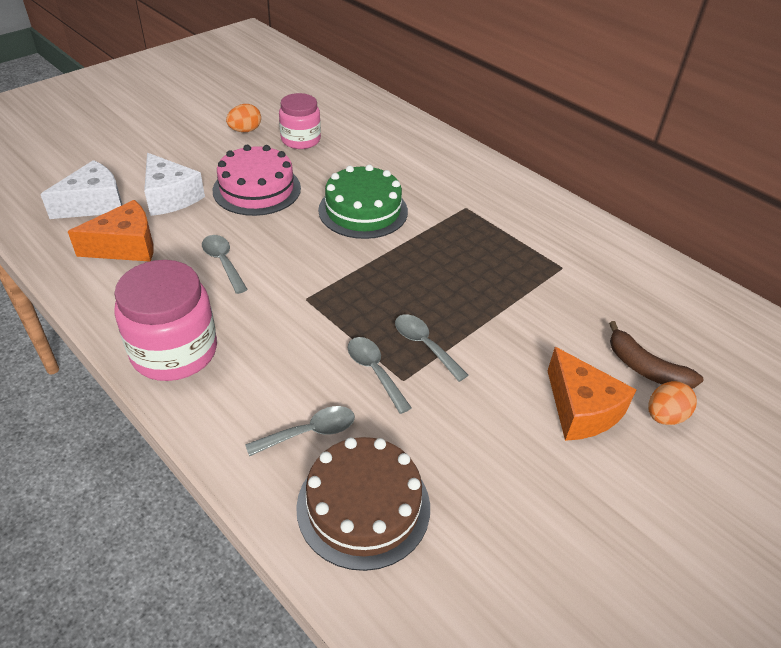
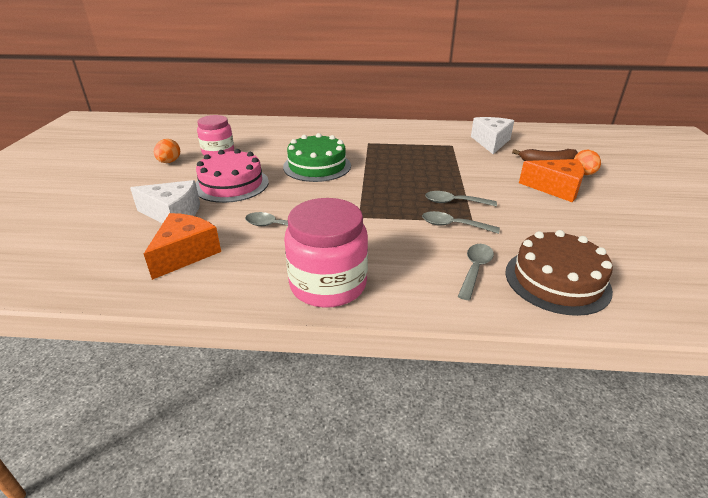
camera: 40 degrees left, 10 degrees down
(94, 204) = (111, 245): white cheese -> white cheese (491, 142)

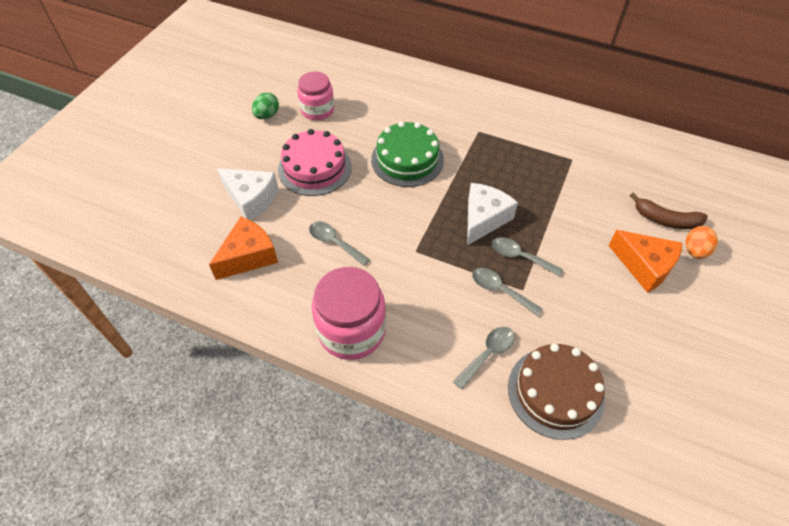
camera: 20 degrees right, 20 degrees up
(169, 162) = (267, 115): orange egg -> green egg
(491, 142) = (621, 165): white cheese -> white cheese (484, 219)

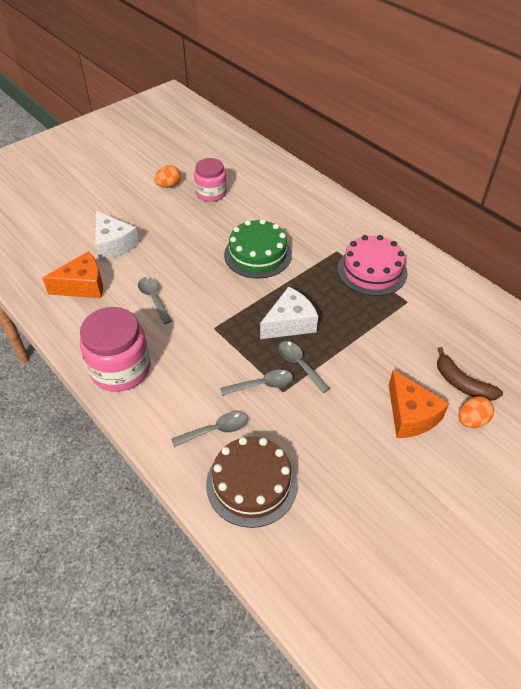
camera: 25 degrees right, 5 degrees down
(267, 115) = (168, 185): green egg -> orange egg
(314, 168) = (178, 237): pink cake -> pink cake (372, 271)
(500, 290) = (262, 385): grey spoon -> grey spoon turned 105 degrees clockwise

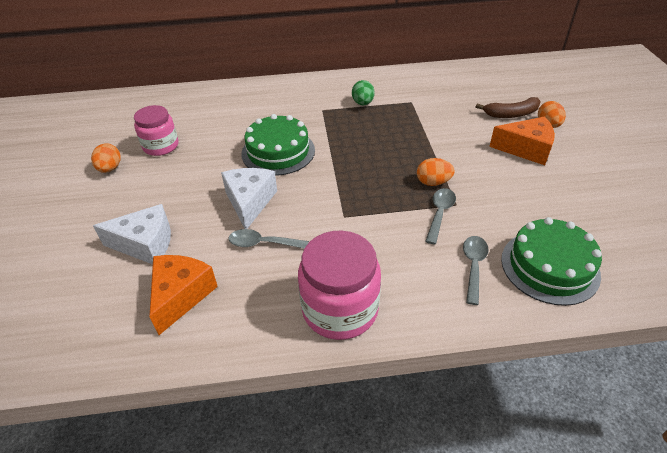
camera: 55 degrees left, 5 degrees down
(252, 483) = (549, 266): brown cake -> green cake
(290, 323) = (380, 168): white cheese -> white cheese (249, 202)
(299, 365) = (433, 182): grey spoon -> orange egg
(372, 271) = (363, 103): pink cake -> green egg

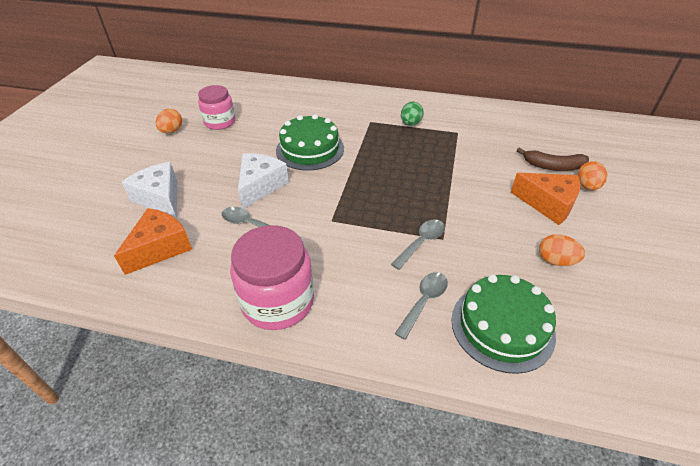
camera: 20 degrees right, 0 degrees up
(145, 244) = (160, 198): white cheese -> white cheese turned 150 degrees counterclockwise
(433, 182) = (433, 212): orange egg -> orange egg (556, 261)

